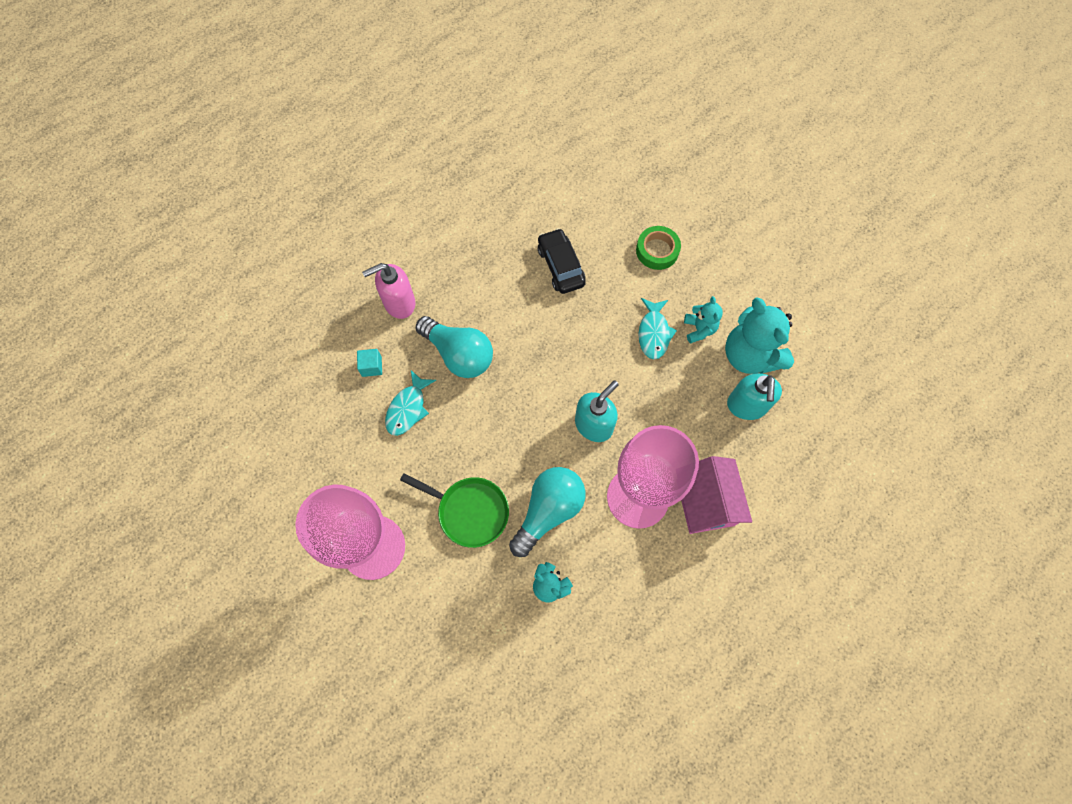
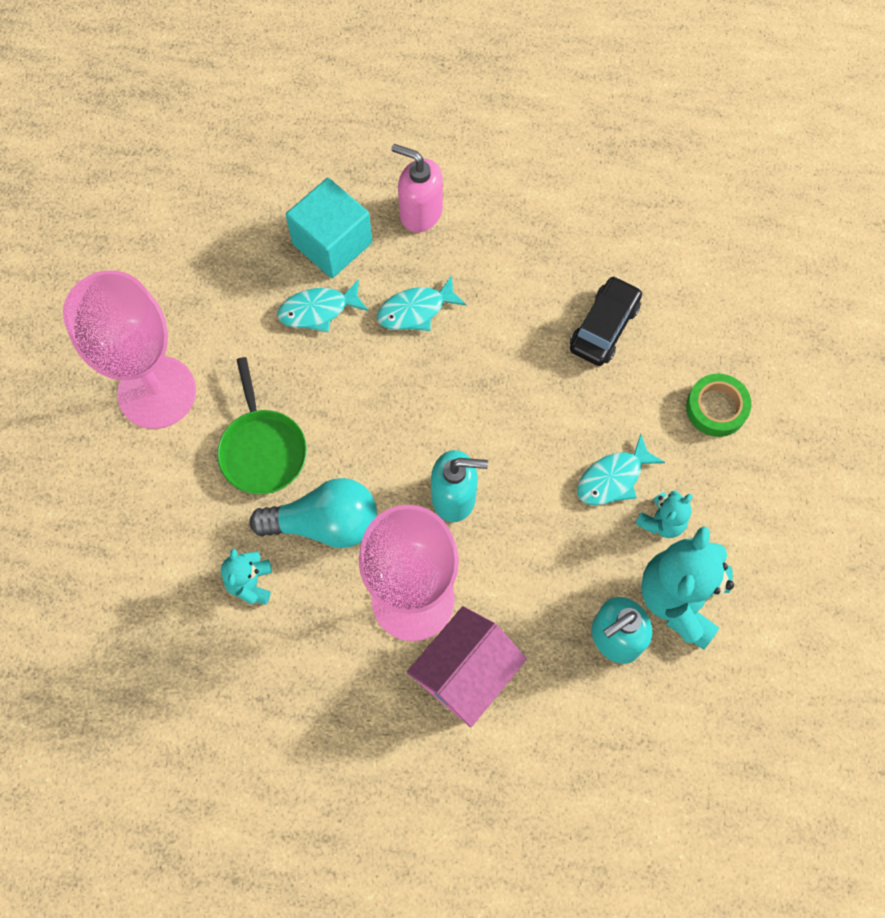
camera: 50 degrees right, 0 degrees up
(371, 366) = (332, 243): turquoise cube -> turquoise cube, size x2.23
(459, 354) = (416, 310): turquoise light bulb -> turquoise fish

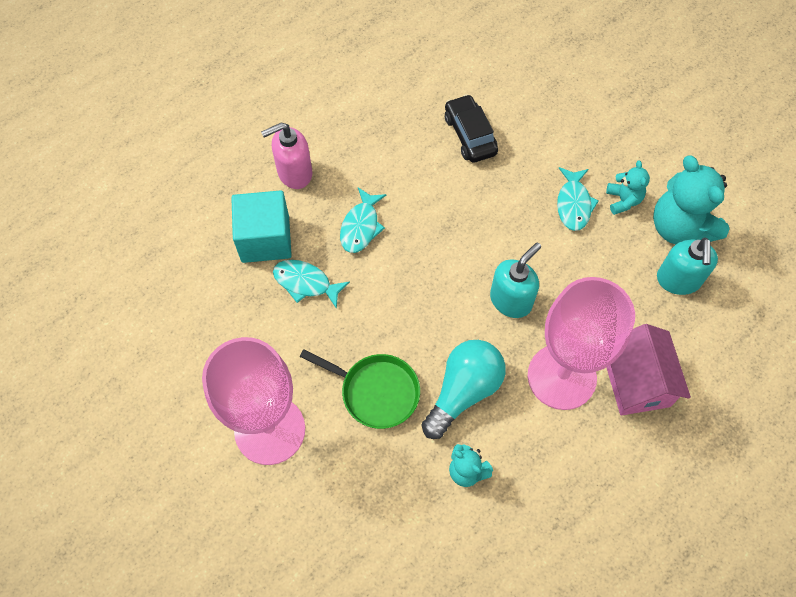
camera: 50 degrees left, 5 degrees down
(318, 310) = (306, 283): turquoise fish -> turquoise fish turned 90 degrees clockwise
(716, 408) = (574, 119): green tape -> none

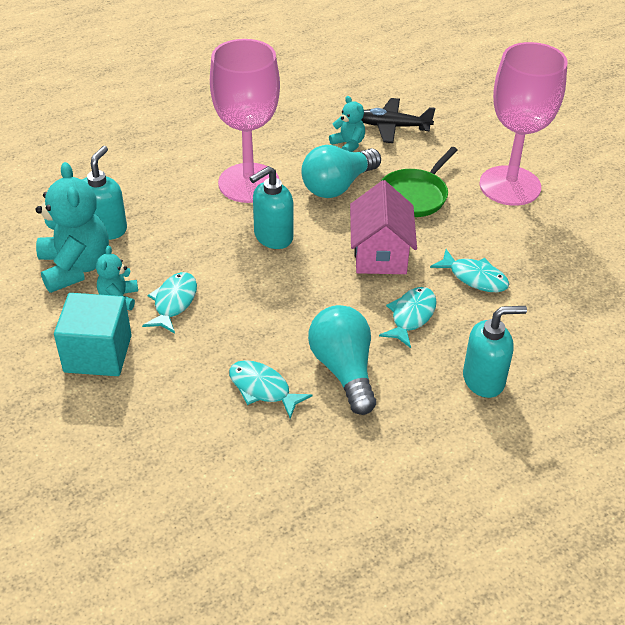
camera: 170 degrees left, 20 degrees down
(265, 239) = (517, 320): turquoise cube -> turquoise cube (98, 354)
(294, 173) = (484, 380): pink soap dispenser -> turquoise soap dispenser
(376, 392) = (415, 195): green pan -> green pan turned 90 degrees counterclockwise
(410, 163) = (344, 370): none -> turquoise light bulb
(419, 520) = (392, 127): none -> black plane
(470, 135) = (263, 389): black car -> turquoise fish
(636, 382) = (186, 172): pink house -> pink house (380, 254)

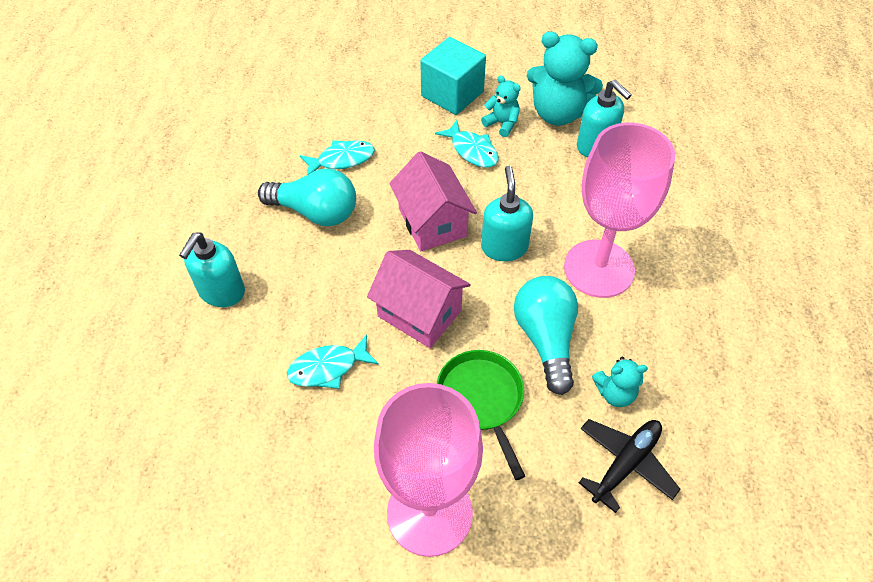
camera: 125 degrees right, 10 degrees up
(285, 288) = (432, 222): none -> pink house
(411, 316) = (327, 288): turquoise fish -> none

